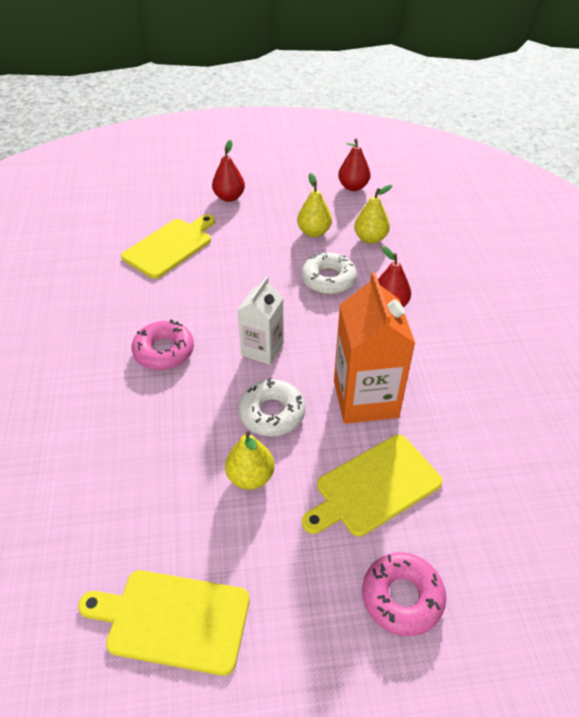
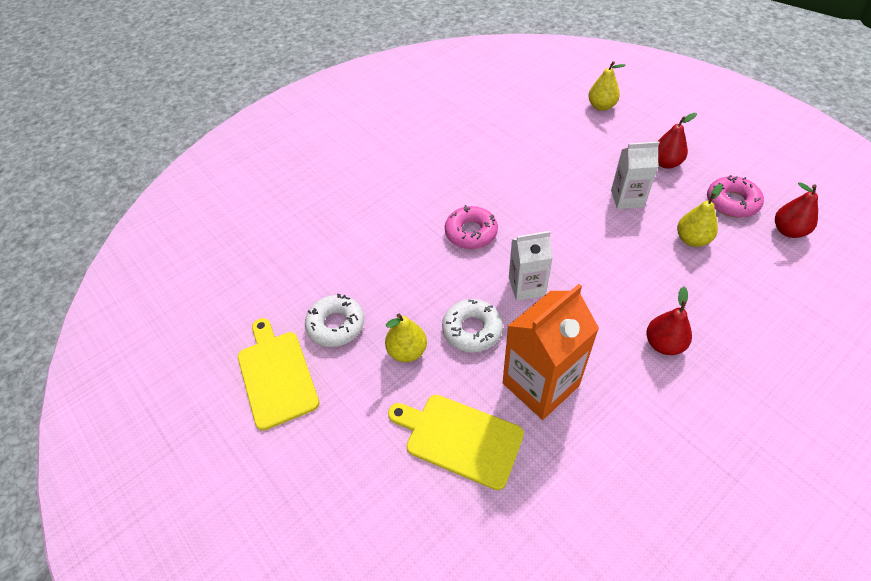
camera: 60 degrees right, 5 degrees up
(170, 246) = (571, 168): yellow cutting board -> none
(239, 238) = (627, 198): none -> white carton
(328, 279) = (646, 283): white donut -> white donut (336, 325)
(370, 238) = (733, 283): yellow pear -> yellow pear (601, 106)
(402, 597) = (377, 511): pink donut -> pink donut (732, 202)

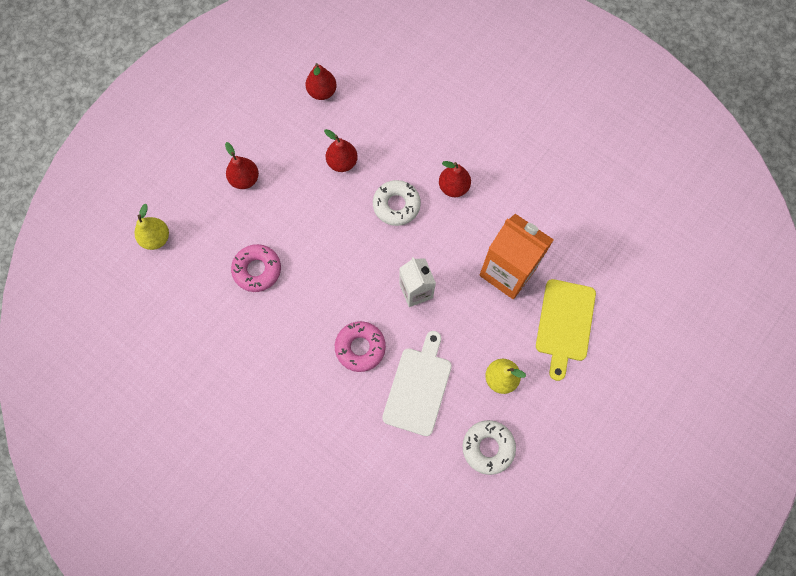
camera: 105 degrees left, 20 degrees up
(276, 375) = (547, 484): yellow cutting board -> none
(418, 274) = (418, 387): none -> white cutting board
(472, 330) = (469, 329): white donut -> white donut (396, 205)
(627, 198) = (298, 213): white carton -> none
(692, 240) = (342, 162): yellow pear -> red pear
(732, 202) = (292, 129): pink donut -> pink donut (257, 270)

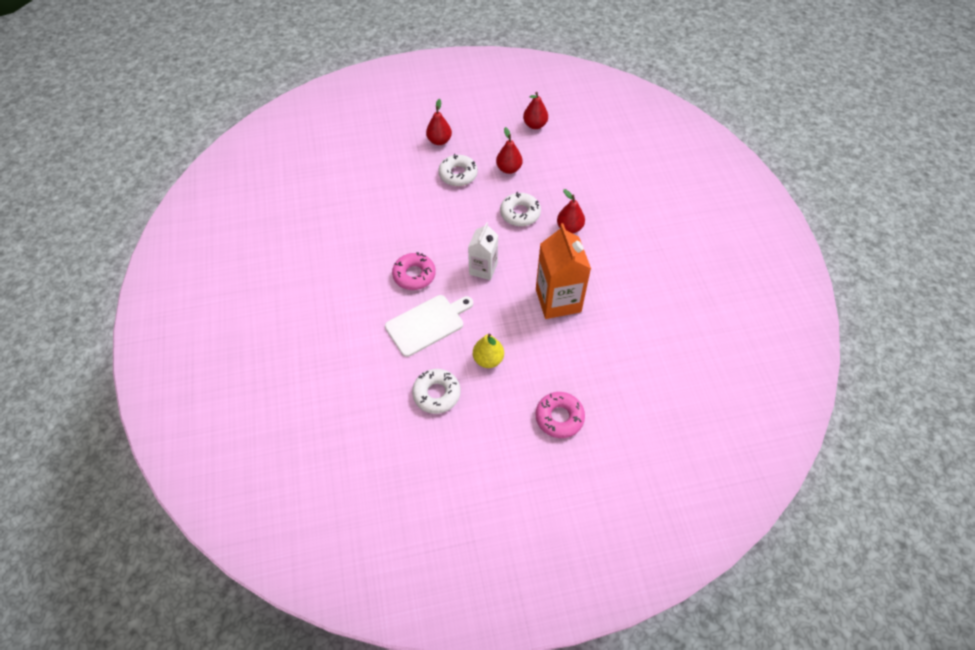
camera: 40 degrees right, 15 degrees down
(156, 238) = (357, 138): yellow pear -> none
(257, 270) = (396, 191): pink donut -> pink donut (559, 417)
(299, 205) = (458, 174): none -> white donut
(564, 323) = (568, 360): yellow cutting board -> none

